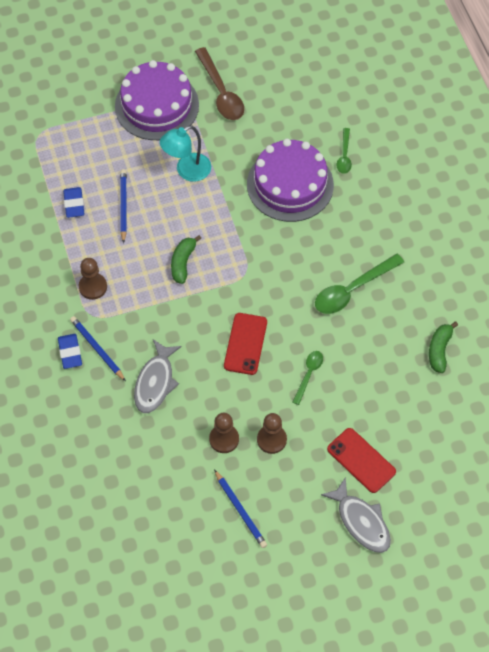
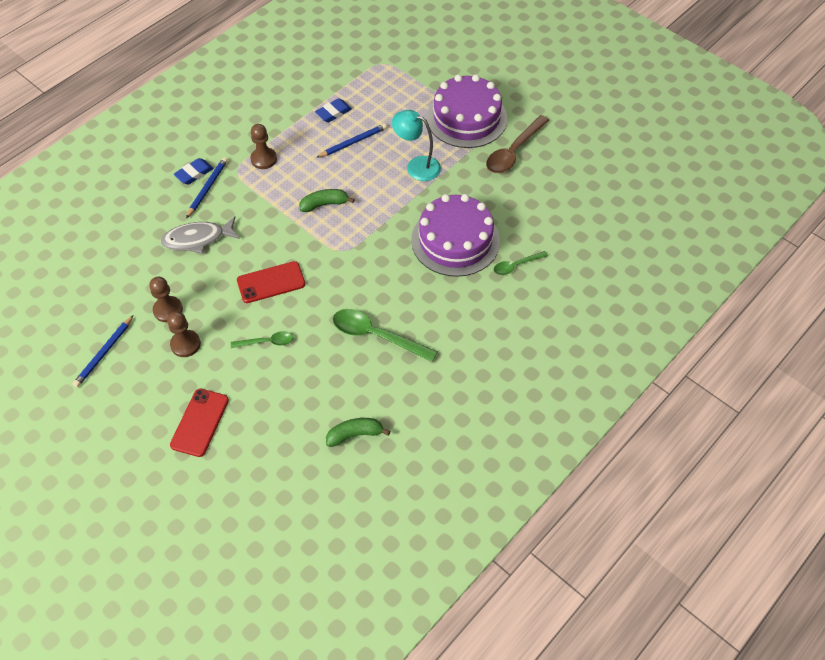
camera: 60 degrees right, 5 degrees down
(361, 521) = (136, 451): grey fish -> none

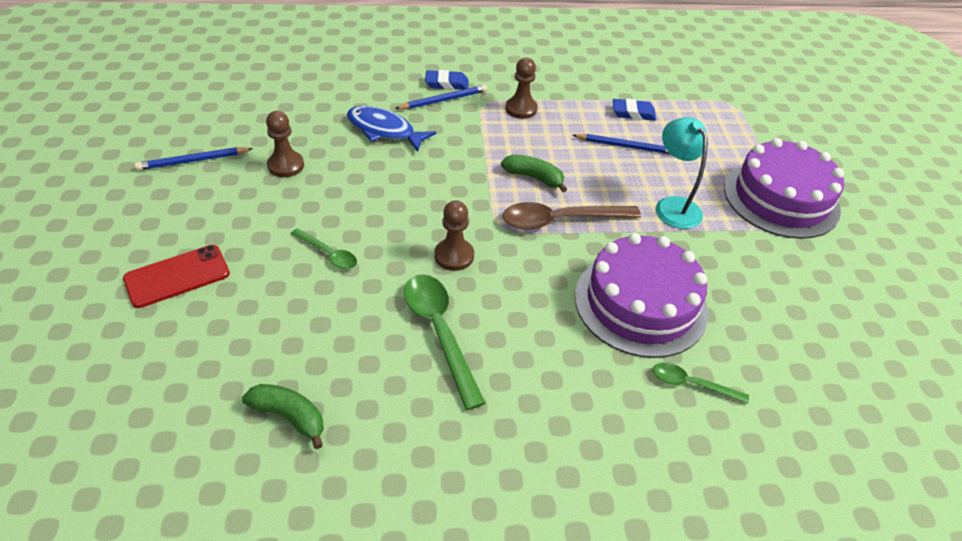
camera: 40 degrees right, 10 degrees down
(185, 344) = (260, 202): brown pawn -> brown pawn (454, 256)
(197, 239) = (384, 130): grey fish -> blue fish
(271, 282) = (400, 207): red phone -> none
(513, 151) = (811, 263): brown spoon -> brown spoon (560, 220)

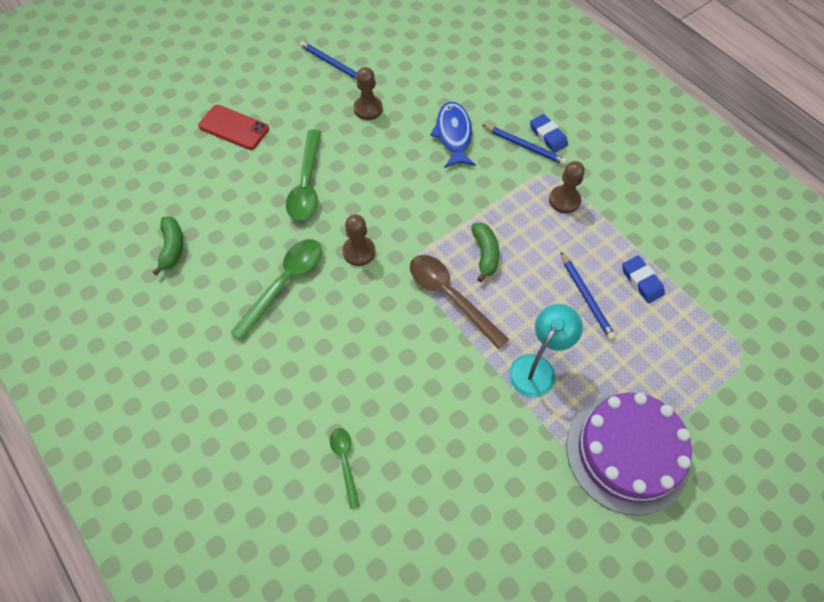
camera: 60 degrees right, 15 degrees up
(328, 254) = (306, 184): green spoon -> green spoon, size x1.79
(640, 303) = (402, 392): purple cake -> none

